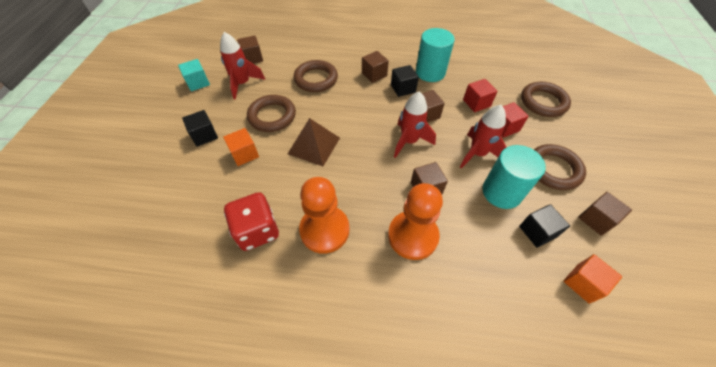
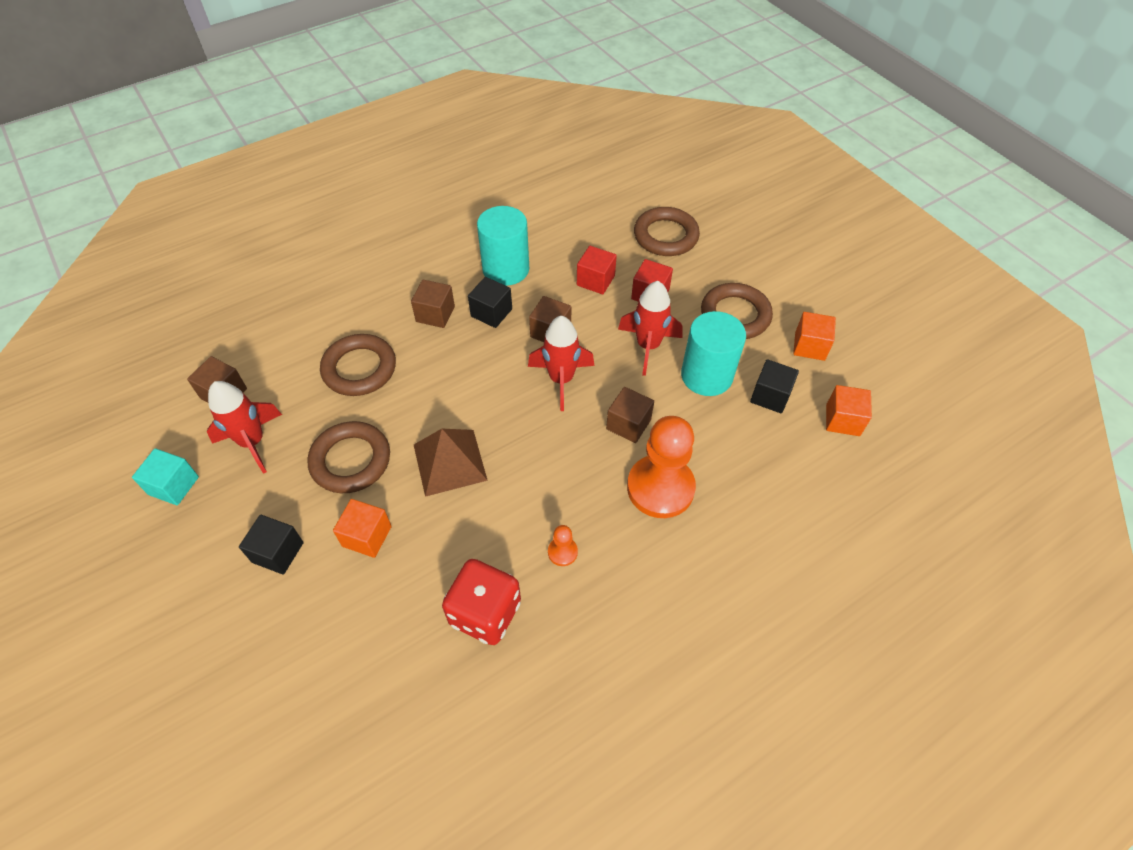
camera: 40 degrees left, 0 degrees up
(324, 230) = (562, 552): orange pawn -> orange pawn, size x0.42
(596, 219) = (809, 346): brown cube -> orange cube

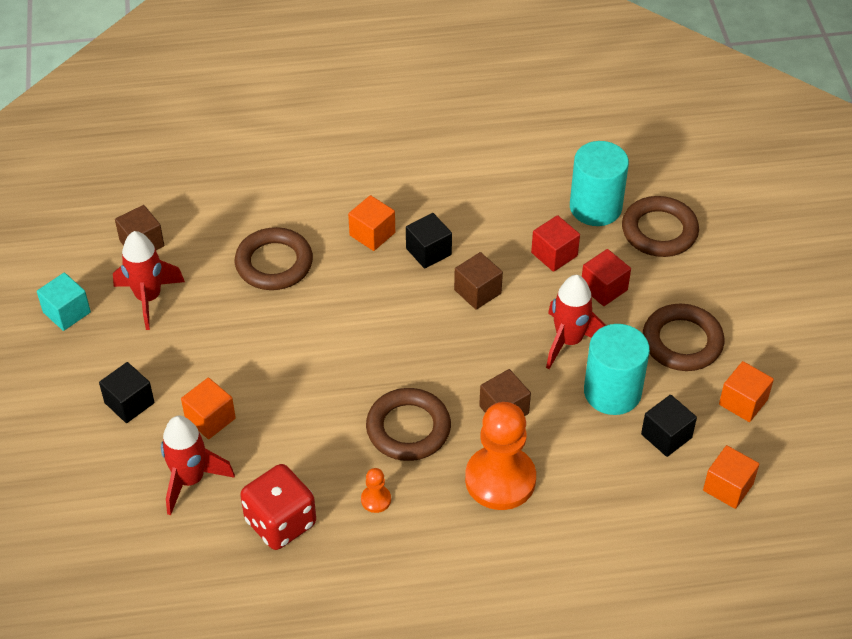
camera: 25 degrees right, 5 degrees down
(351, 460) = (227, 347): brown ring -> brown ring (408, 428)
(435, 314) = (372, 234): brown cube -> orange cube
(449, 462) = (315, 381): brown pyramid -> none
(506, 269) = (467, 211): turquoise cylinder -> turquoise cylinder (595, 207)
(561, 380) = (461, 343): red rocket -> red rocket (190, 480)

